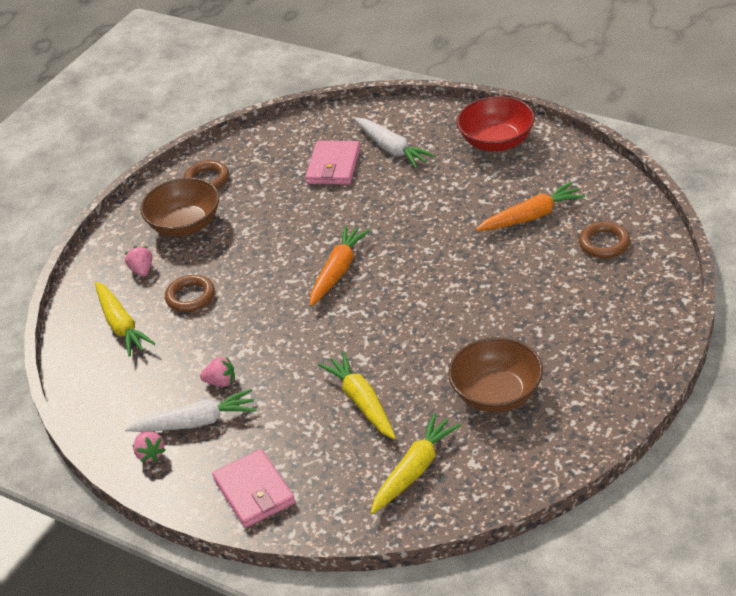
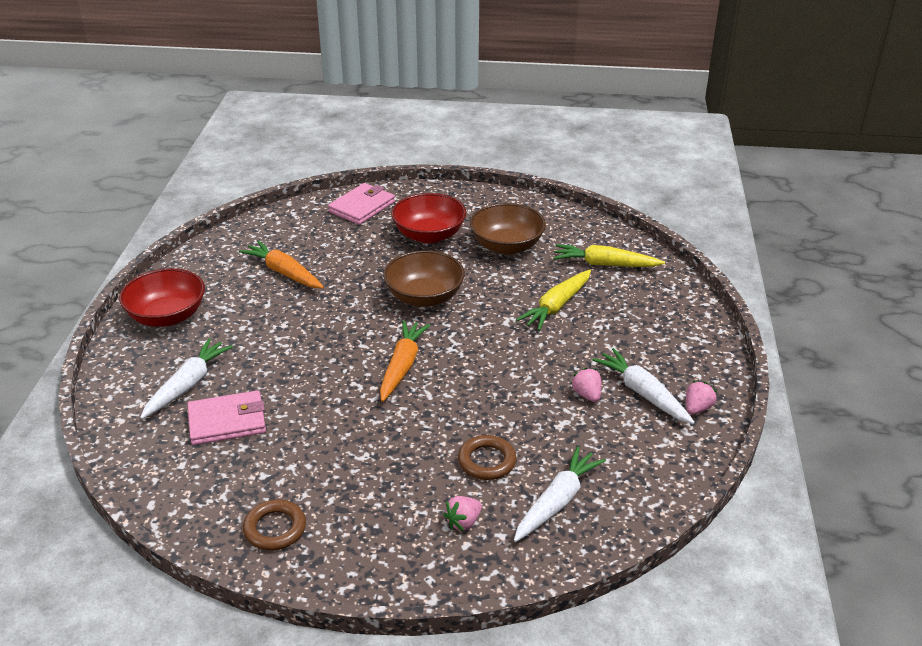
camera: 120 degrees left, 5 degrees down
(121, 325) = (557, 502): yellow carrot -> white carrot
(185, 225) = (369, 515): brown bowl -> brown bowl (424, 297)
(254, 492) = (685, 334): pink wallet -> pink wallet (362, 207)
(338, 271) = (402, 366): orange carrot -> orange carrot turned 105 degrees clockwise
(552, 334) = (429, 235): none -> red bowl
(604, 243) = (310, 231): brown ring -> none

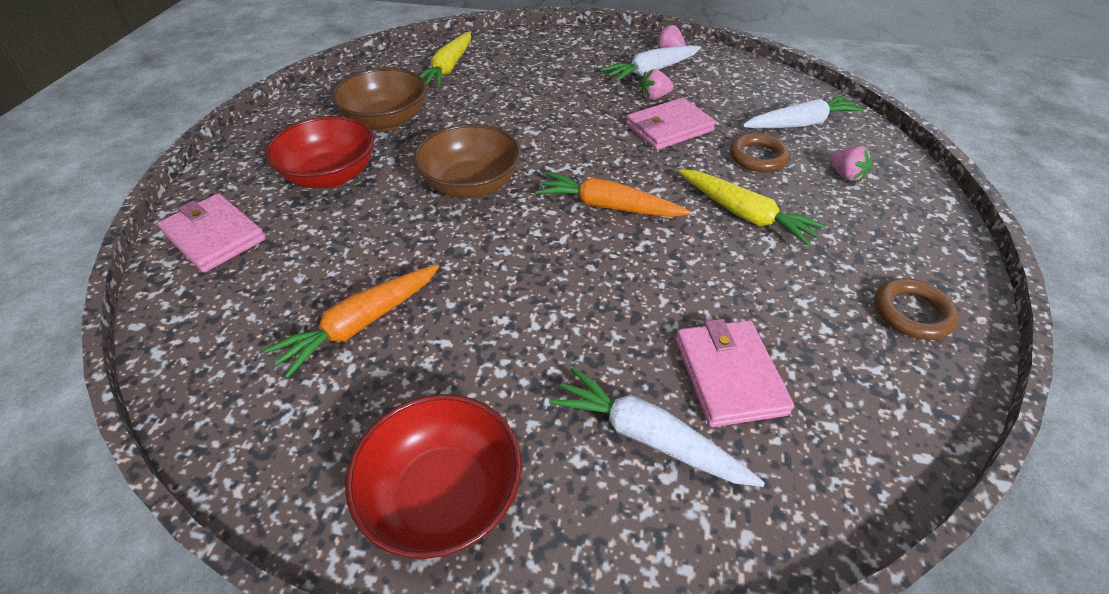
camera: 85 degrees left, 10 degrees up
(528, 403) = (669, 128): none -> pink wallet
(556, 306) = (513, 100): yellow carrot -> yellow carrot (744, 214)
(557, 502) = (800, 124): white carrot -> white carrot turned 120 degrees clockwise

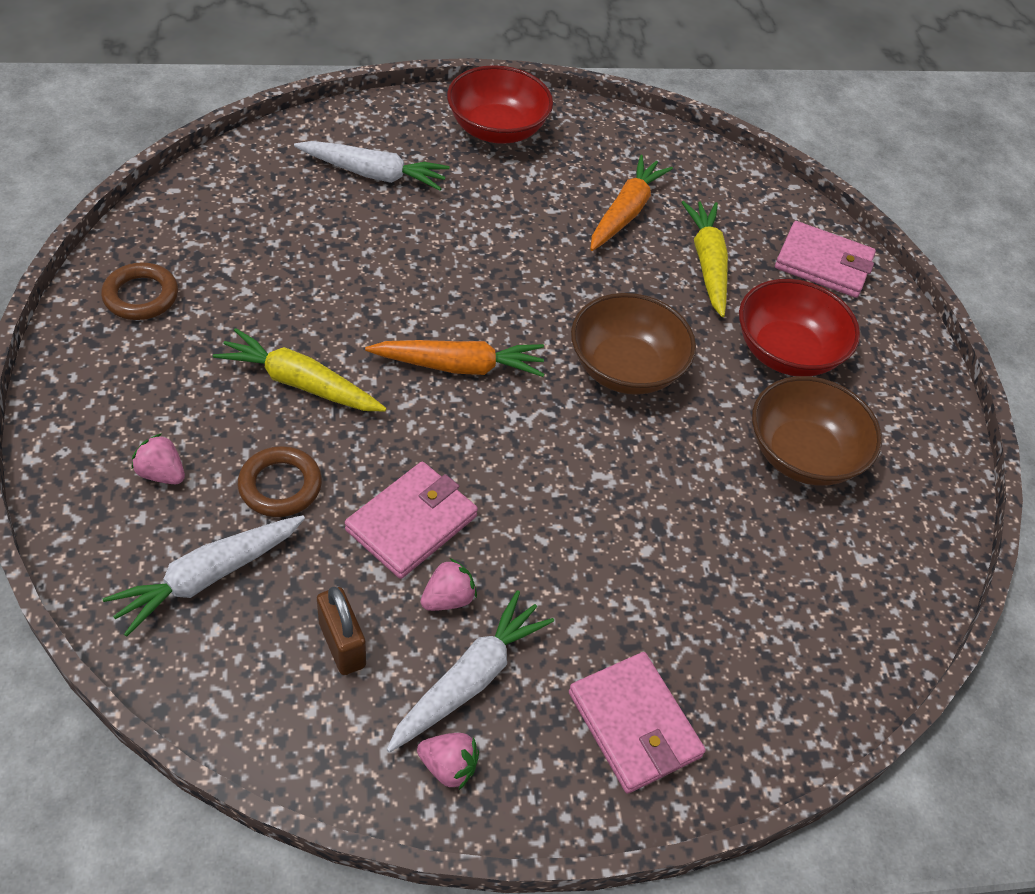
camera: 155 degrees right, 5 degrees up
(448, 68) = (811, 603): yellow carrot -> yellow carrot (707, 264)
(718, 90) = (342, 644): none -> brown padlock
(729, 375) = (316, 220): pink wallet -> pink wallet (634, 725)

